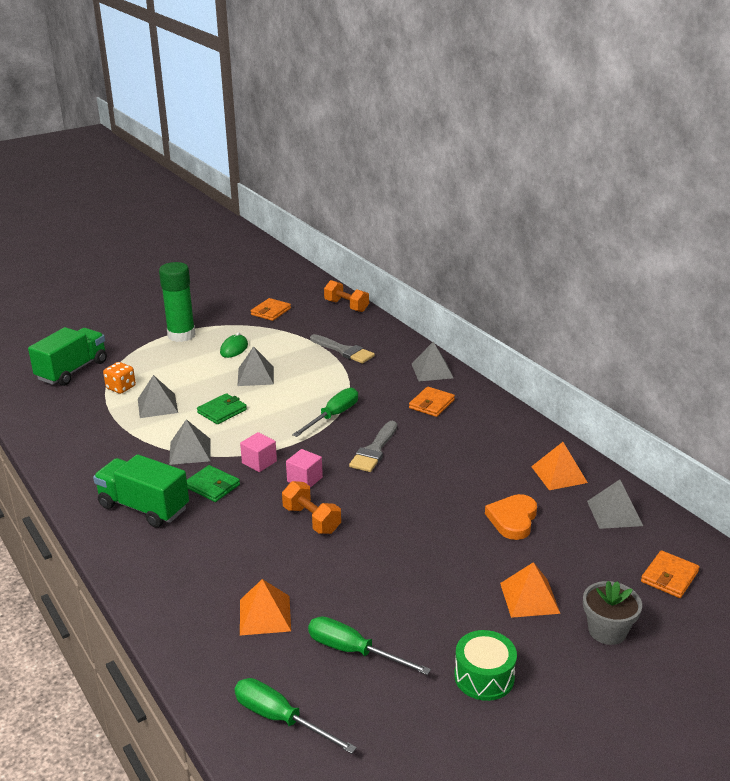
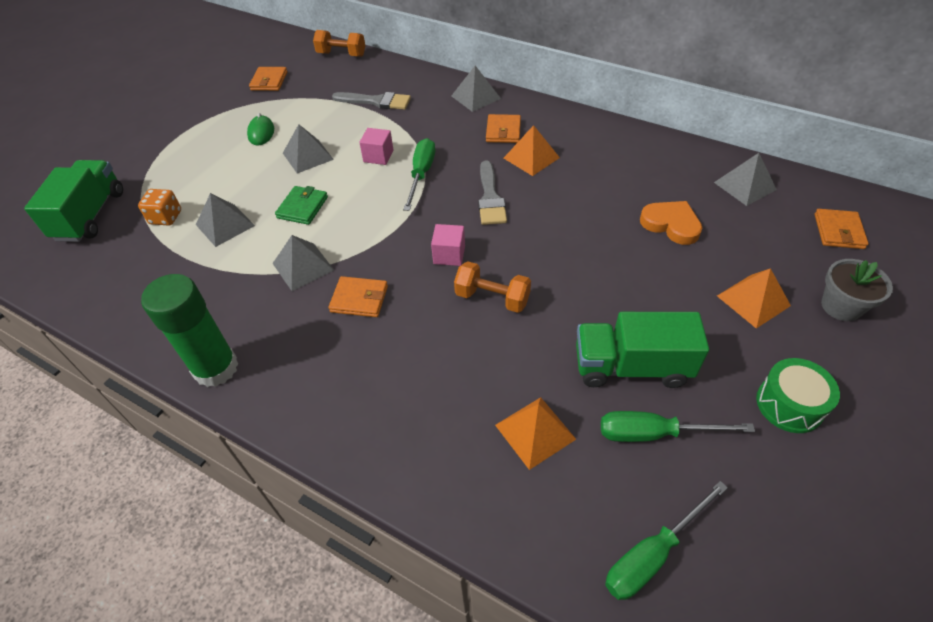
camera: 25 degrees left, 20 degrees up
(144, 507) = (303, 355): green truck -> green truck (631, 366)
(181, 335) = (191, 135): green glue stick -> green glue stick (216, 368)
(212, 486) = (359, 299): green wallet -> orange wallet
(259, 462) = (387, 252): pink cube -> pink cube (378, 156)
(280, 719) = (652, 554): green screwdriver -> green screwdriver turned 45 degrees counterclockwise
(513, 519) = (671, 224): orange heart -> orange heart turned 135 degrees clockwise
(559, 474) = (669, 164): orange pyramid -> orange pyramid (531, 158)

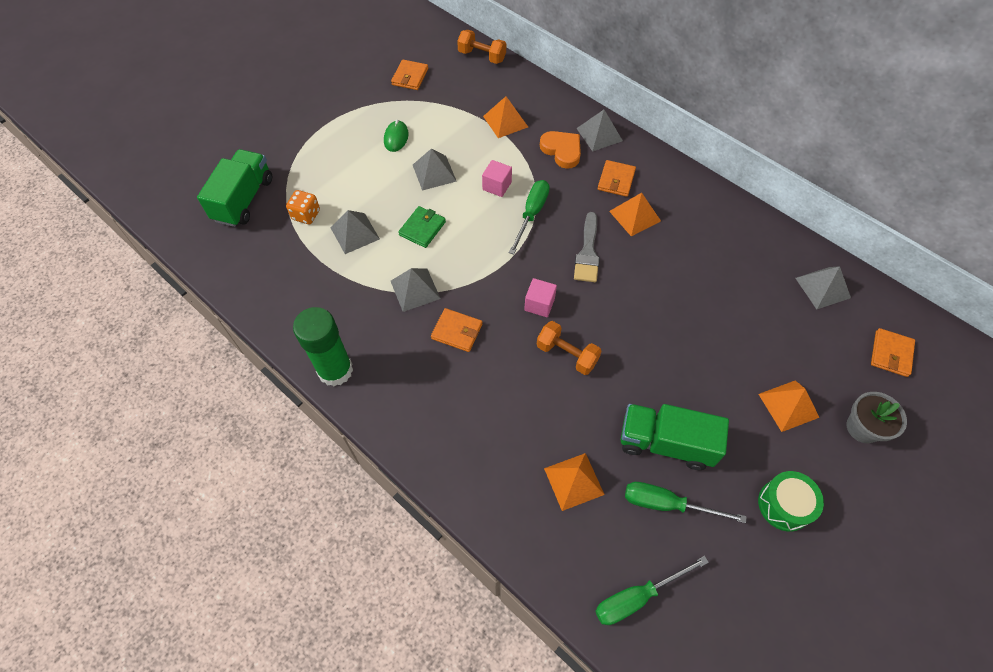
camera: 10 degrees right, 10 degrees up
(376, 101) = (505, 121): grey brush -> orange pyramid
(671, 224) = (741, 314): orange heart -> orange heart (562, 150)

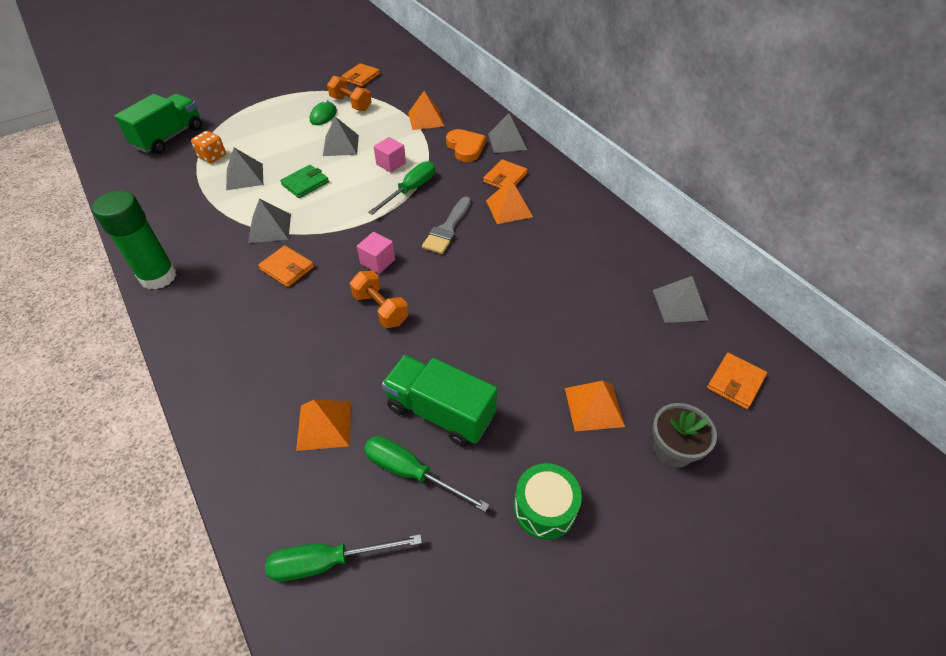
camera: 15 degrees right, 10 degrees down
(482, 56) = (431, 72): orange dumbbell -> orange dumbbell (351, 104)

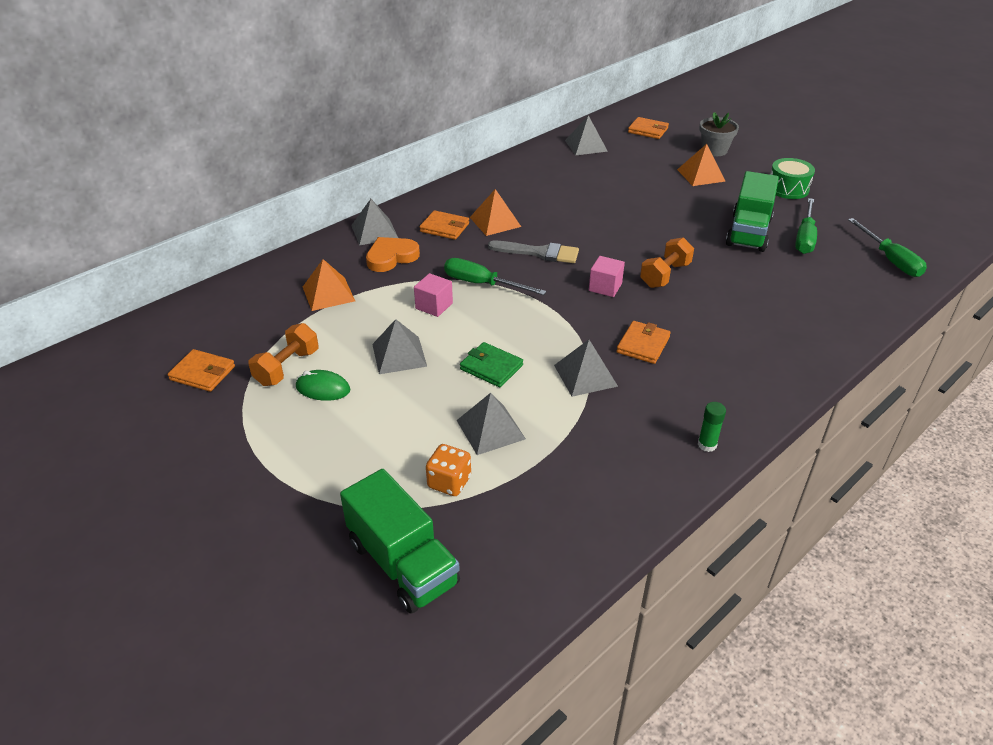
camera: 100 degrees left, 10 degrees down
(158, 276) = (707, 445): green glue stick -> green glue stick, size x0.43
(169, 137) = (402, 563): green truck -> green truck turned 150 degrees counterclockwise
(324, 425) = (799, 282): orange pyramid -> none

